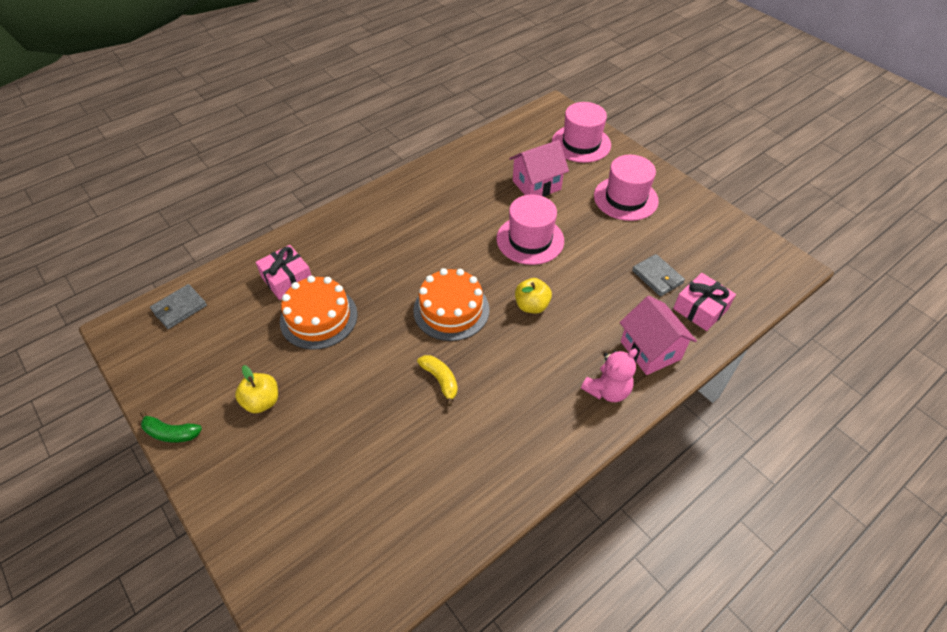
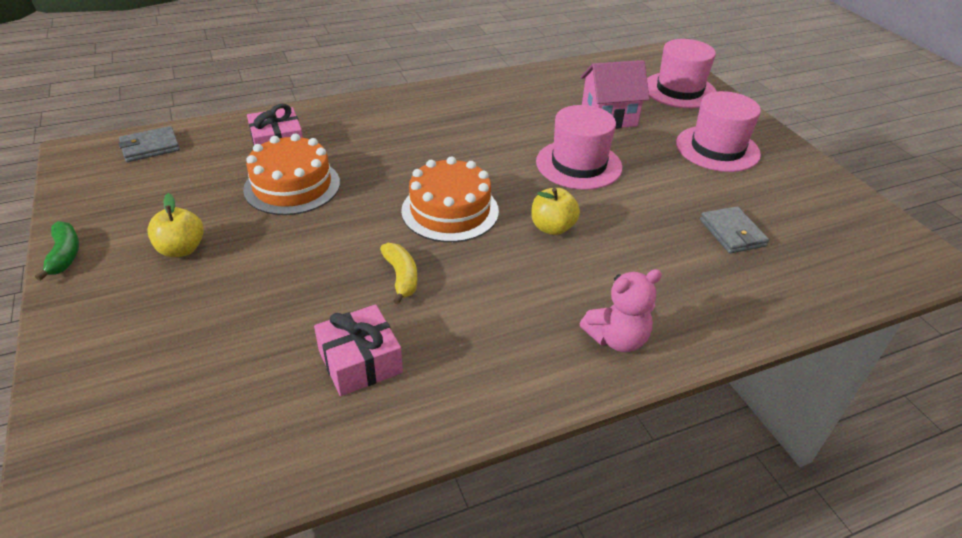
camera: 15 degrees right, 10 degrees down
(171, 433) = (65, 255): green banana -> green banana turned 135 degrees counterclockwise
(650, 350) = (694, 308): pink house -> none
(700, 309) = (783, 278): pink gift -> pink gift (360, 361)

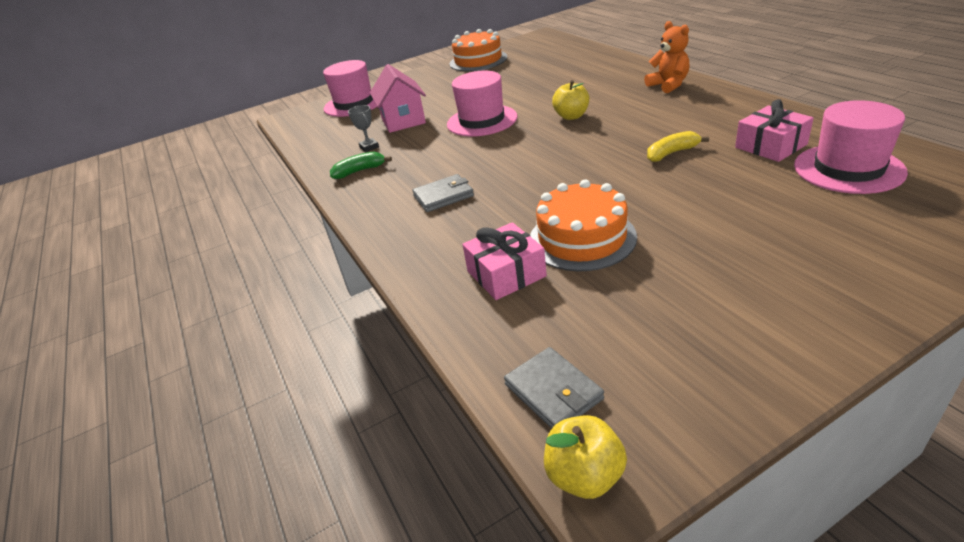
camera: 90 degrees left, 5 degrees down
(65, 255) = (821, 354): green banana -> green banana (360, 171)
(181, 249) = (733, 269): yellow apple -> yellow apple (584, 476)
(450, 211) = (574, 153): orange cake -> orange cake (478, 60)
(551, 97) = (369, 147): none -> grey trophy
(617, 339) = (668, 85): pink teddy bear -> orange teddy bear
(717, 148) = (443, 84): pink hat -> pink hat (848, 169)
(732, 233) = (543, 72): grey wallet -> grey wallet (443, 196)

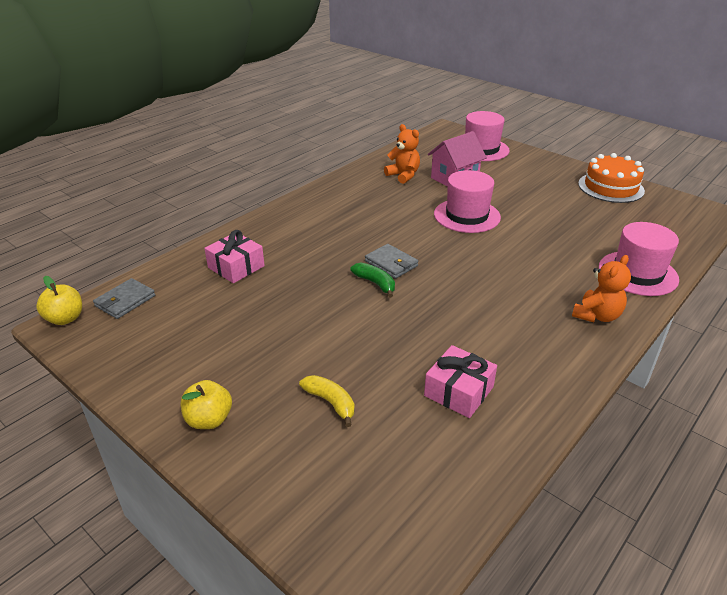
camera: 65 degrees right, 0 degrees up
(360, 171) = (364, 181): green banana -> green banana (375, 283)
(369, 147) = (403, 175): grey trophy -> orange teddy bear
(443, 196) = (333, 223): grey wallet -> grey wallet (391, 263)
(571, 116) = (491, 261): yellow apple -> yellow apple (209, 420)
(582, 238) = (280, 292): orange cake -> none
(672, 153) = (428, 327): yellow banana -> yellow banana (331, 402)
(848, 169) = (419, 445): pink hat -> pink hat (638, 273)

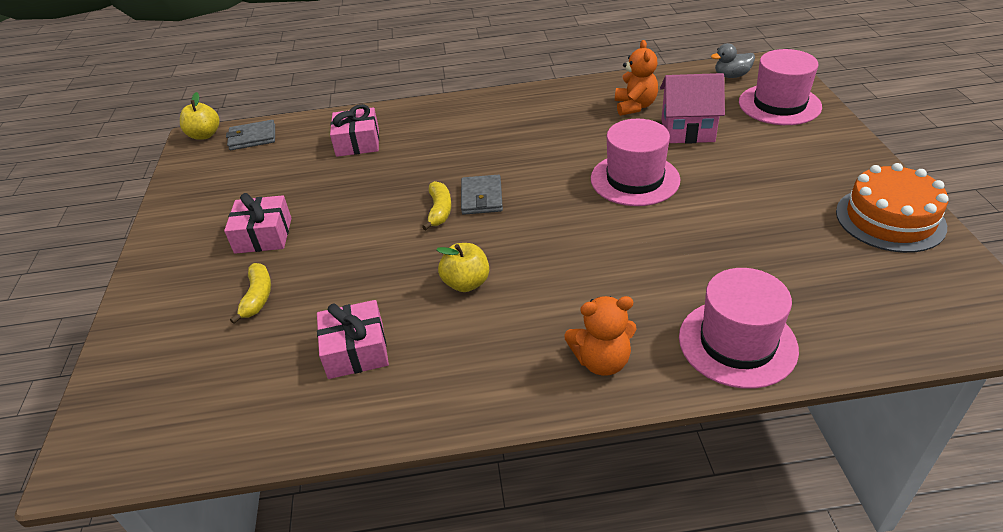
camera: 45 degrees right, 5 degrees up
(209, 420) = (175, 261): yellow apple -> yellow apple (466, 283)
(262, 362) = (263, 235): none -> pink gift
(375, 283) = (439, 211): green banana -> yellow banana
(433, 141) = (731, 76): none -> grey duck

